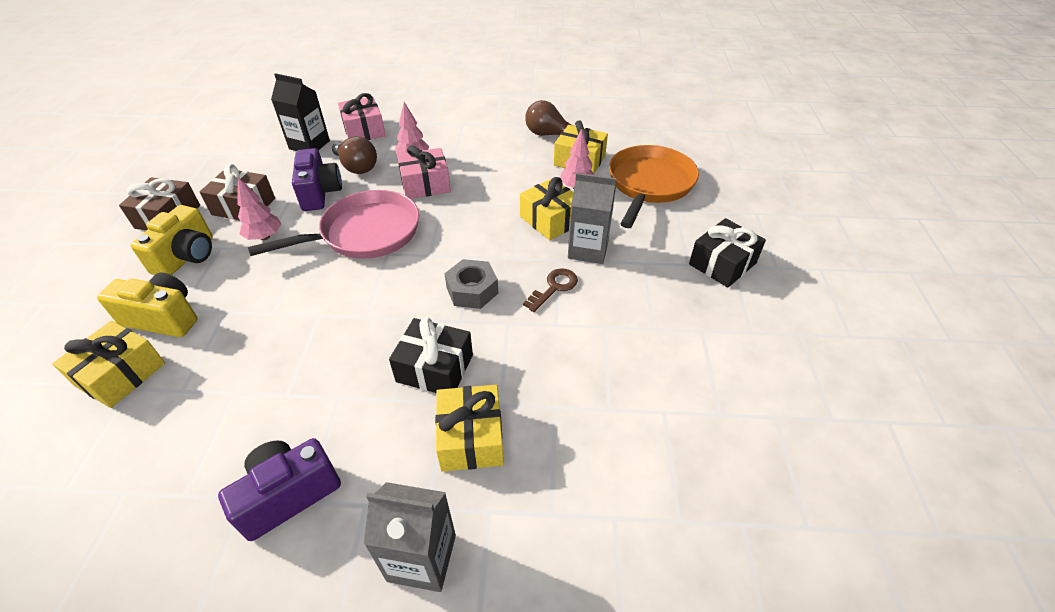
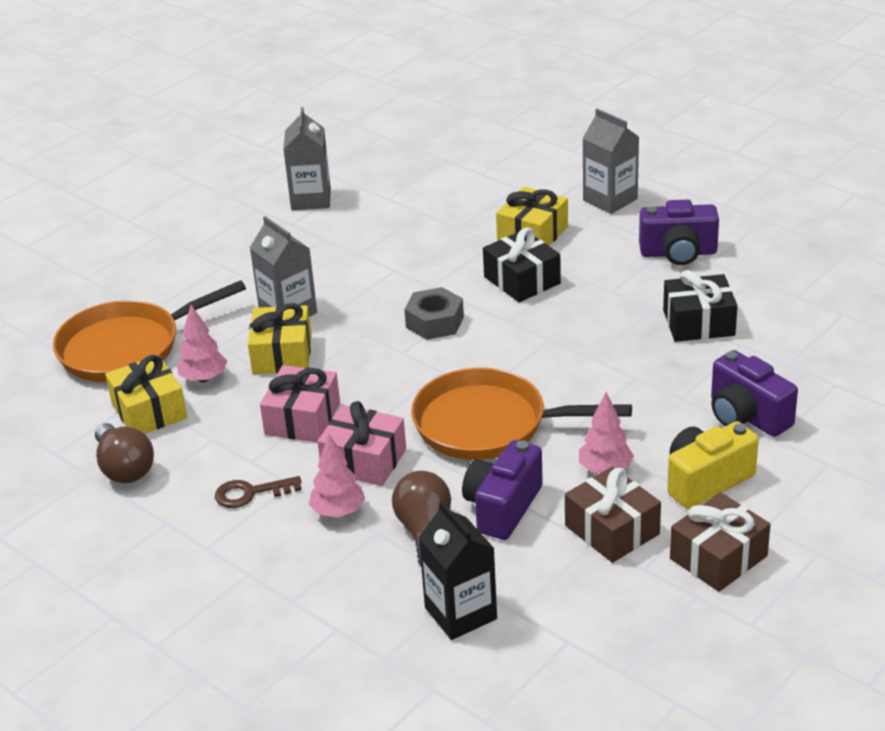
camera: 140 degrees left, 10 degrees down
(121, 374) = (794, 378): yellow gift -> none
(163, 318) = (747, 416): yellow camera -> purple camera
(364, 130) = (357, 607): pink gift -> pink gift (302, 419)
(365, 233) = (488, 424): pink pan -> orange pan
(554, 287) = (361, 295): brown key -> brown key (250, 493)
(722, 263) = (195, 254): black gift -> black gift (698, 323)
(728, 369) = (311, 199): none -> grey carton

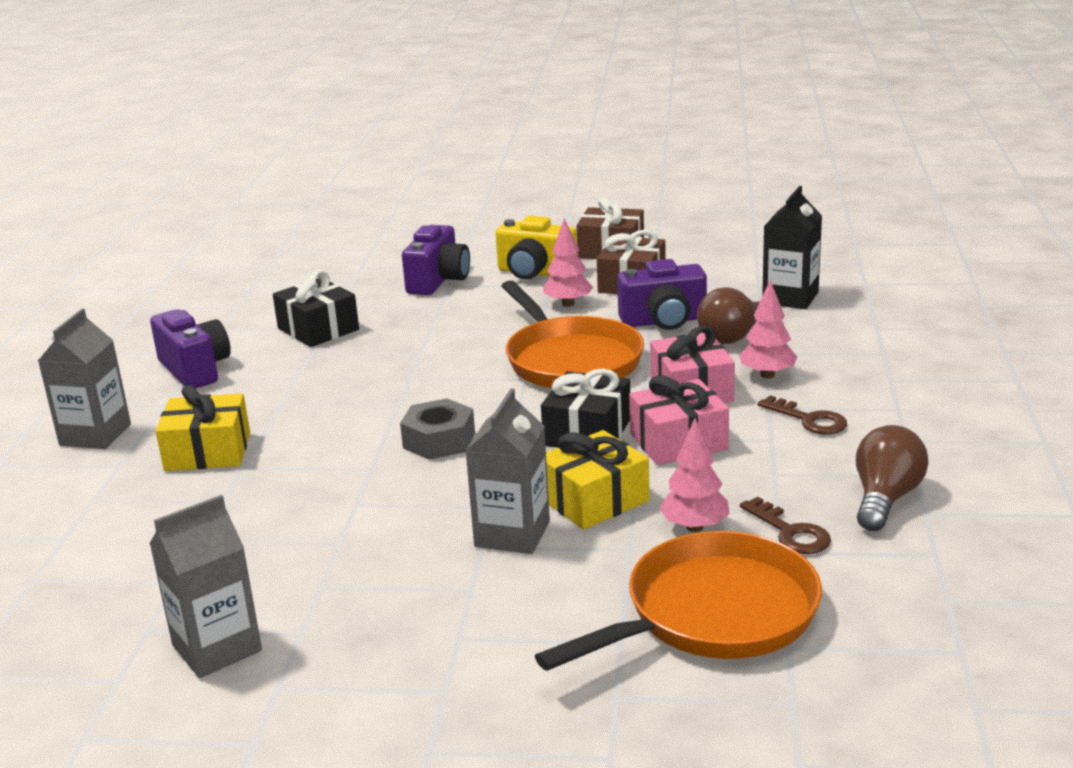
camera: 125 degrees left, 10 degrees down
(127, 347) = (712, 614): orange pan -> orange pan turned 60 degrees counterclockwise
(149, 411) = (790, 532): yellow gift -> brown key
(522, 280) = (313, 425): black gift -> black gift (587, 432)

